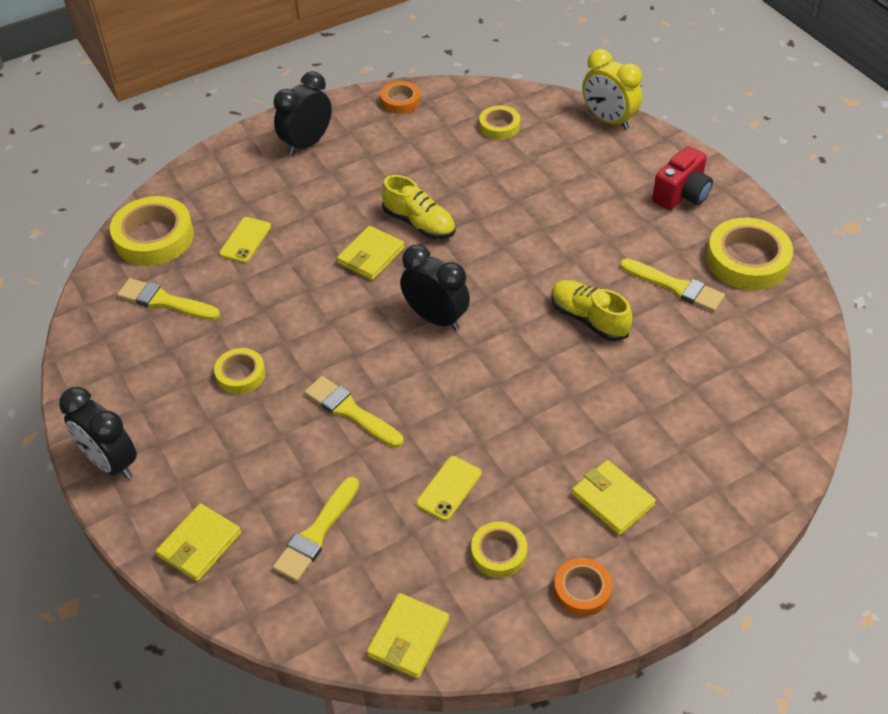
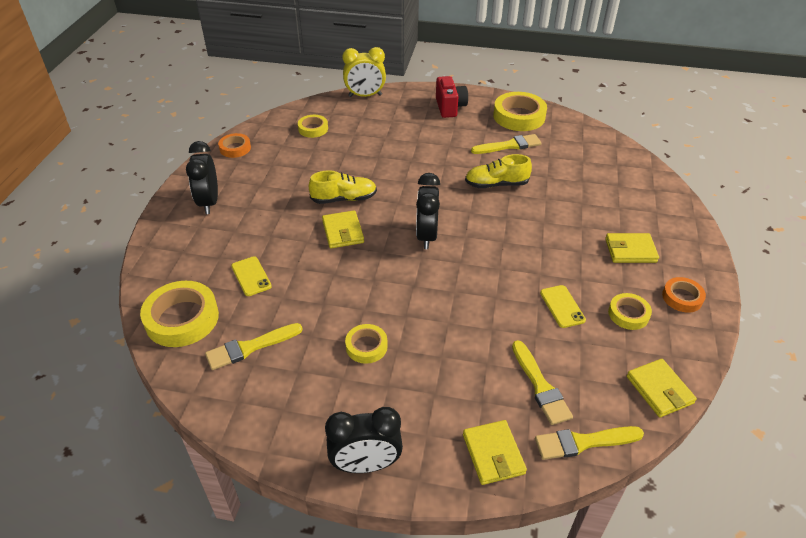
camera: 50 degrees left, 5 degrees down
(350, 411) = (458, 313): yellow brush -> yellow brush (583, 442)
(435, 318) = (426, 236): black clock -> black clock turned 75 degrees counterclockwise

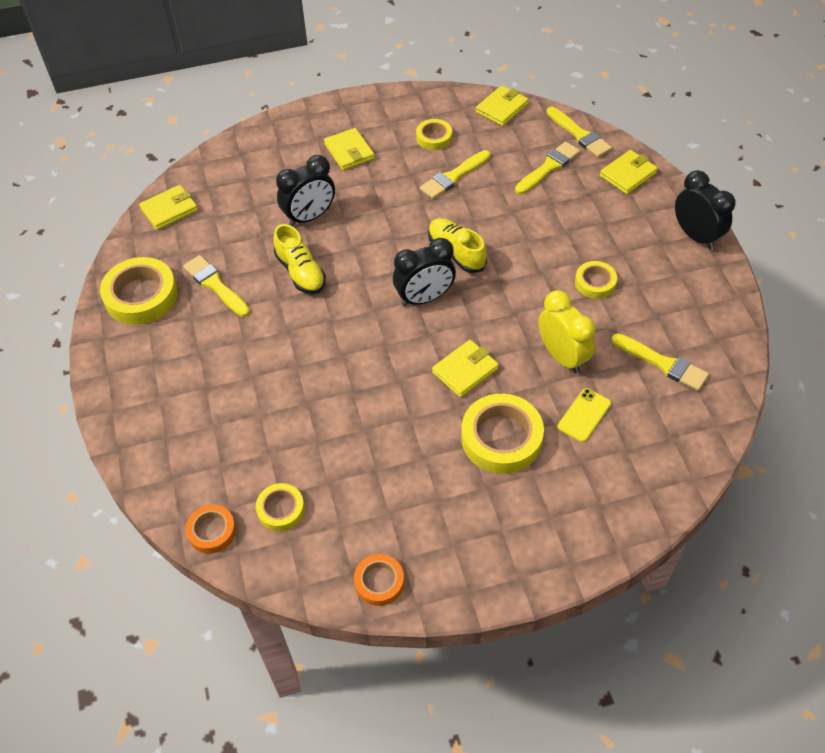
camera: 115 degrees left, 10 degrees up
(182, 318) = (678, 439): yellow tape -> yellow tape (501, 438)
(209, 202) = (505, 535): black clock -> black clock (309, 217)
(344, 199) = (409, 397): yellow shoe -> yellow shoe (456, 253)
(365, 96) = (159, 489): yellow clock -> yellow clock (562, 356)
(450, 107) = (149, 374): red camera -> none
(562, 306) = (453, 177): yellow phone -> yellow brush
(600, 143) = (169, 210): none -> yellow wallet
(682, 297) = (391, 112): orange tape -> orange tape (212, 531)

